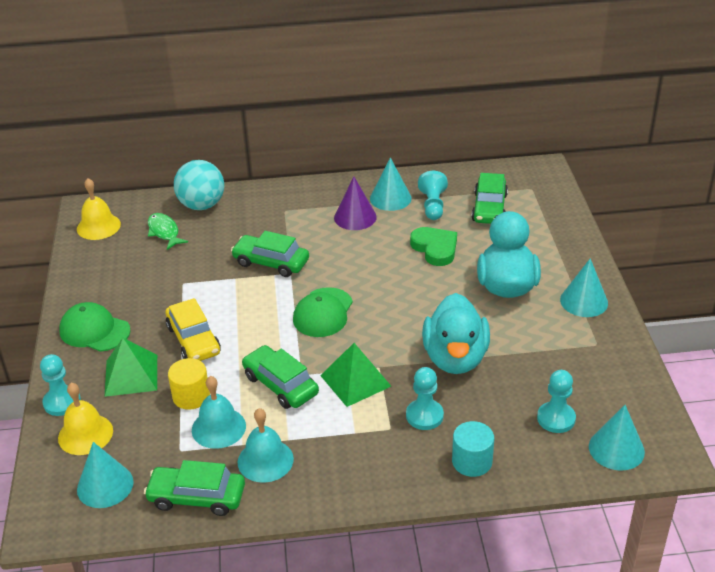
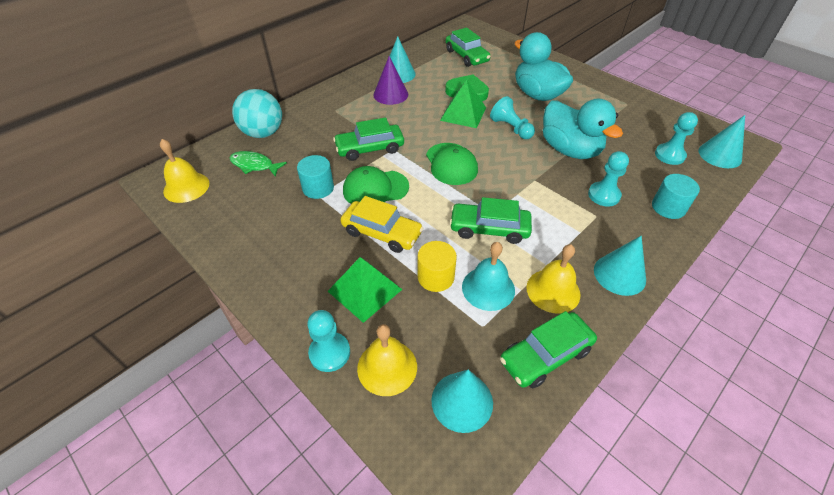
camera: 40 degrees left, 10 degrees up
(94, 331) = (285, 272): green cap -> green cap (375, 189)
(189, 277) = (318, 188): none -> turquoise cylinder
(265, 460) = (553, 290): turquoise bell -> yellow bell
(355, 380) = (533, 197): green pyramid -> green pyramid (463, 113)
(433, 205) = (431, 68): turquoise pawn -> turquoise pawn (511, 128)
(584, 301) = (588, 84): turquoise cone -> turquoise cone (619, 274)

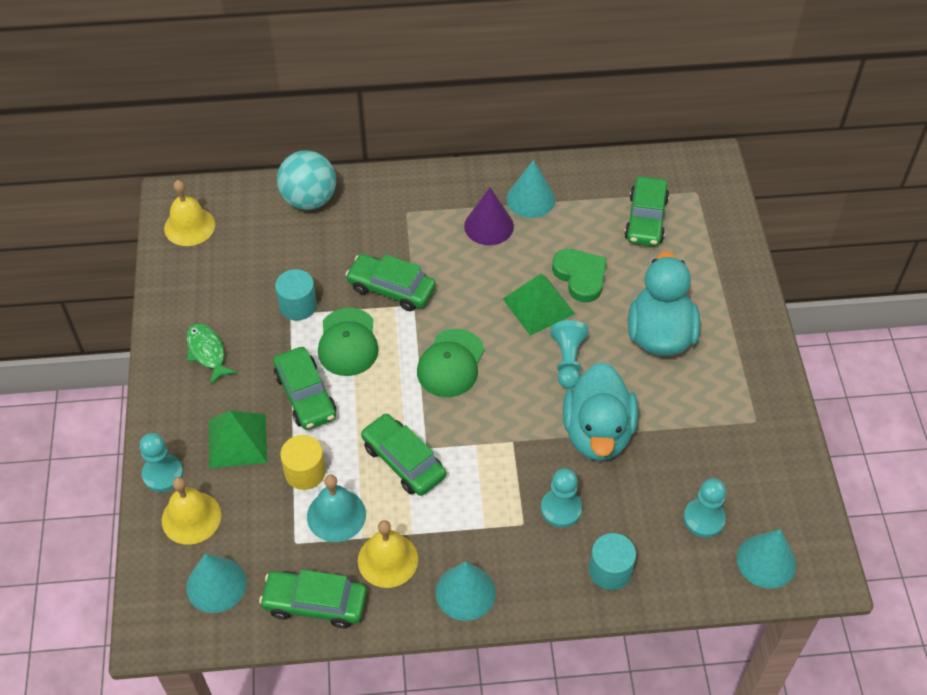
camera: 40 degrees right, 5 degrees up
(254, 165) = (266, 238): green fish -> green fish (207, 352)
(375, 189) = (348, 342): green cap -> green cap turned 120 degrees counterclockwise
(382, 233) = (305, 395): yellow car -> green car

